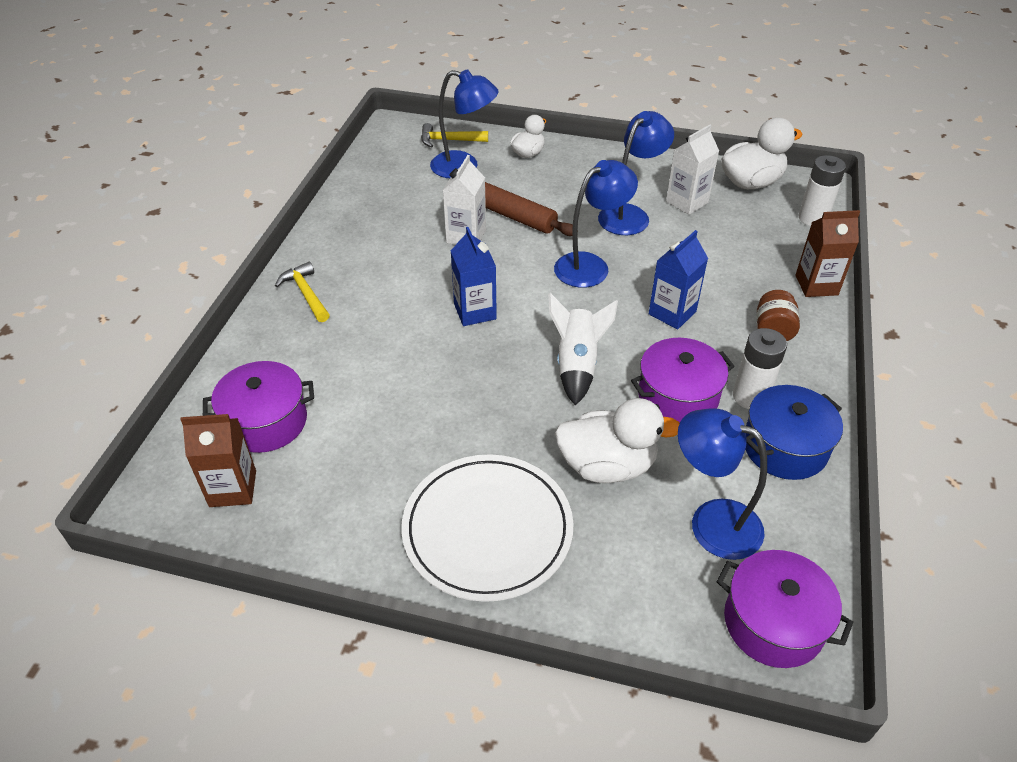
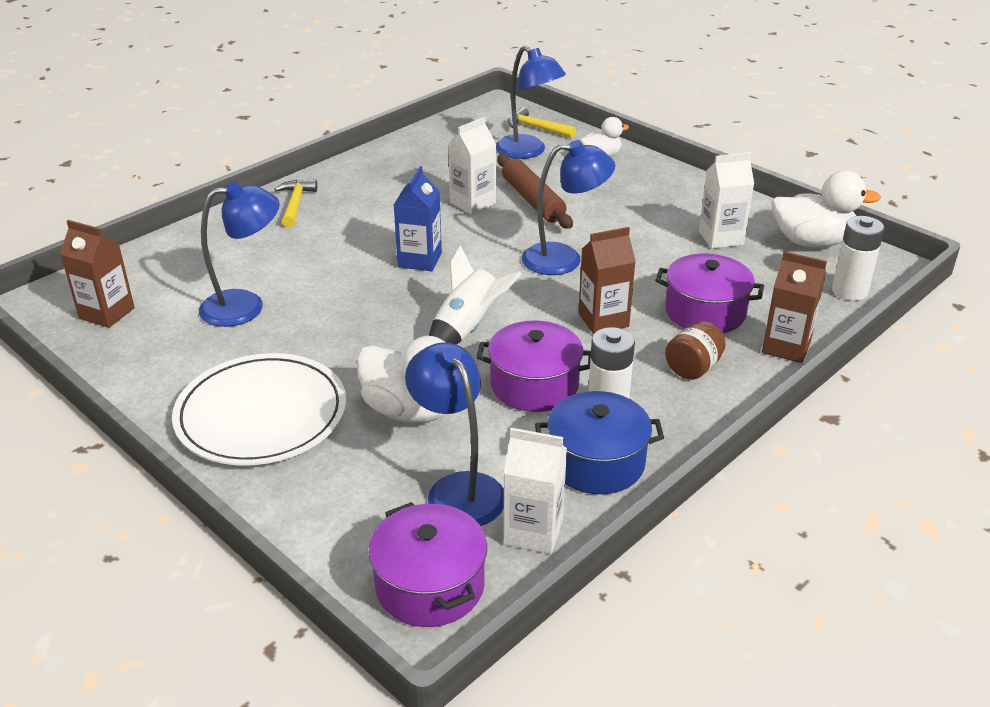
camera: 30 degrees right, 10 degrees down
(266, 422) = (175, 279): purple pot -> purple pot (705, 312)
(630, 215) = (649, 231): blue lamp -> blue lamp (246, 306)
(672, 313) = (603, 320): blue carton -> brown carton
(799, 533) = (533, 532): none -> white carton

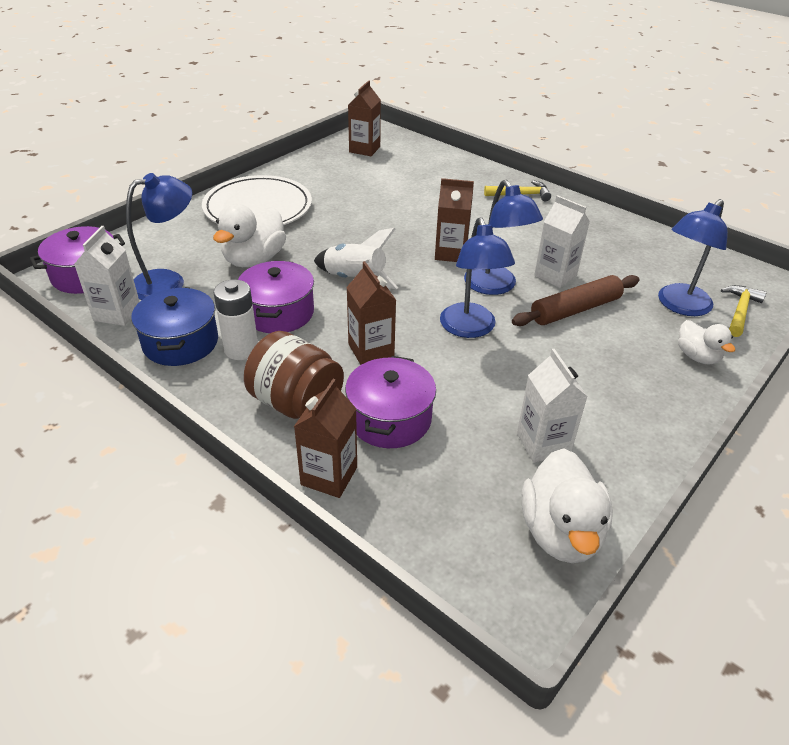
camera: 85 degrees right, 5 degrees up
(246, 306) = (376, 190): blue lamp -> blue lamp (495, 286)
(419, 260) = (451, 253): blue carton -> brown carton
(693, 368) = (296, 403): brown jar -> brown jar, size x1.66
(849, 291) = (448, 553): white battery -> none

